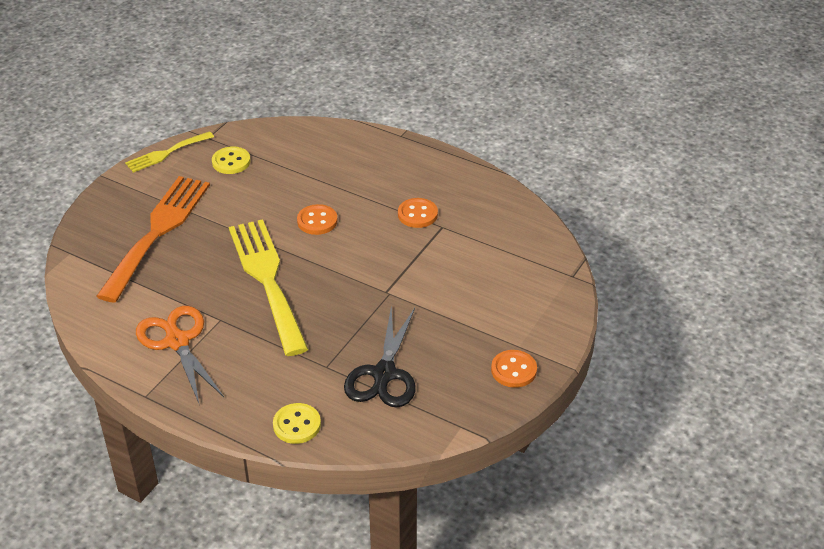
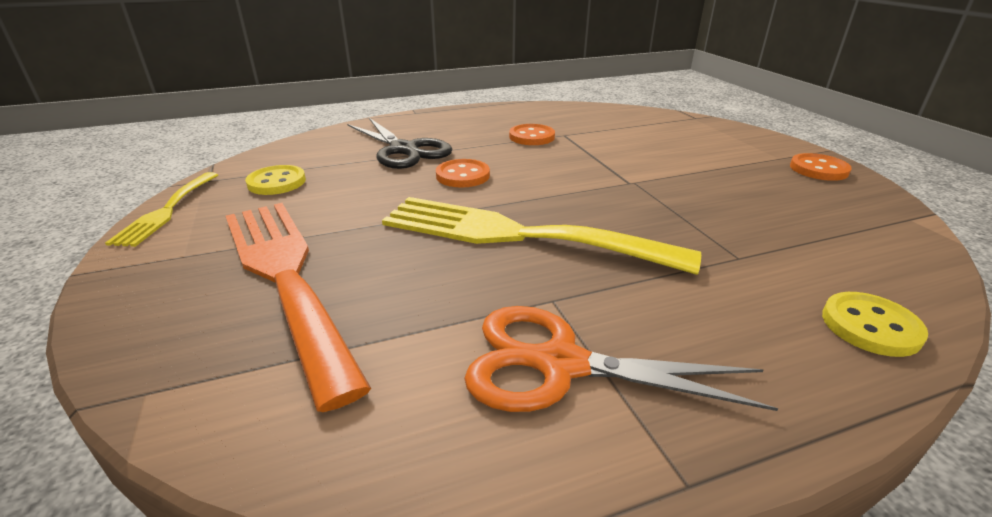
camera: 50 degrees left, 10 degrees down
(384, 374) = (782, 228): black scissors -> black scissors (403, 150)

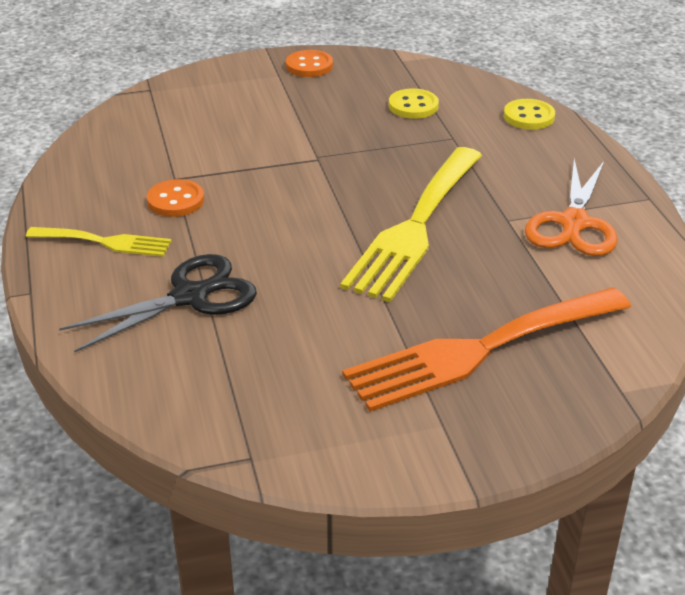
camera: 85 degrees left, 5 degrees up
(166, 211) = (341, 468): yellow fork -> yellow fork (105, 242)
(277, 182) = (272, 391): yellow button -> yellow button (413, 106)
(463, 175) = (282, 253): orange button -> none

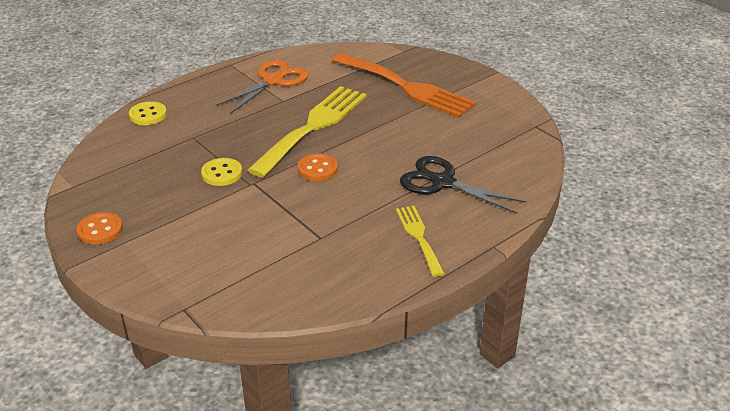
camera: 115 degrees left, 0 degrees up
(176, 200) = (348, 225): orange button -> orange button (317, 169)
(413, 106) = (153, 162): yellow button -> yellow button (222, 173)
(415, 228) = (313, 127): yellow fork -> yellow fork turned 60 degrees counterclockwise
(573, 223) = (273, 81): orange scissors -> orange scissors turned 45 degrees counterclockwise

